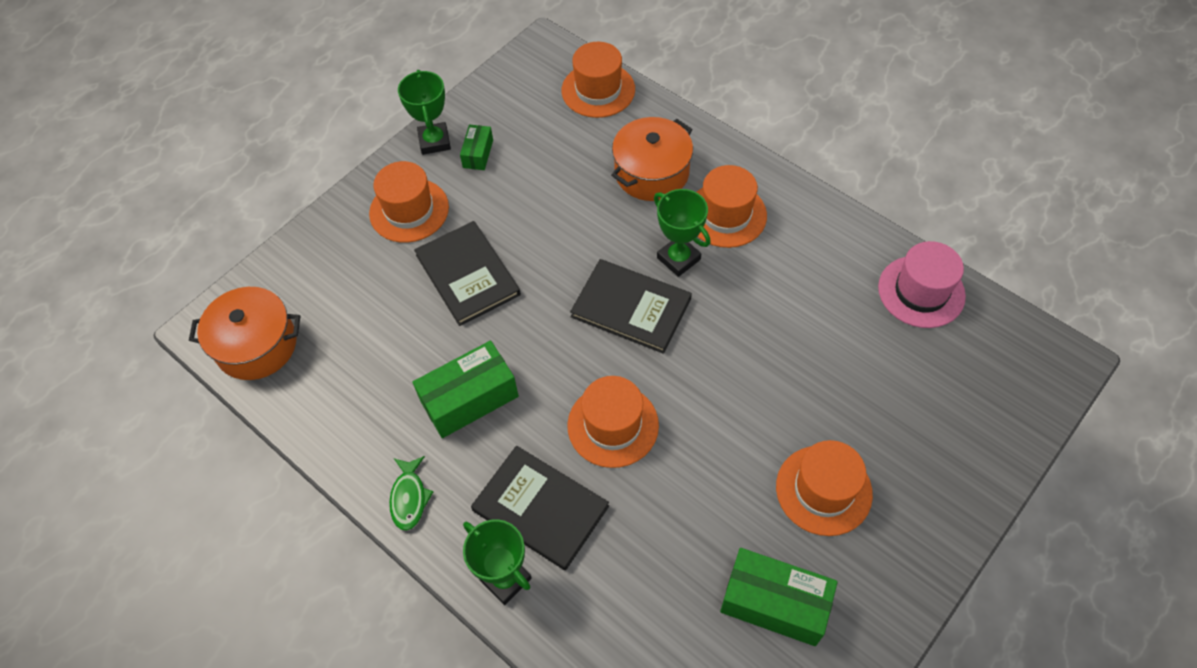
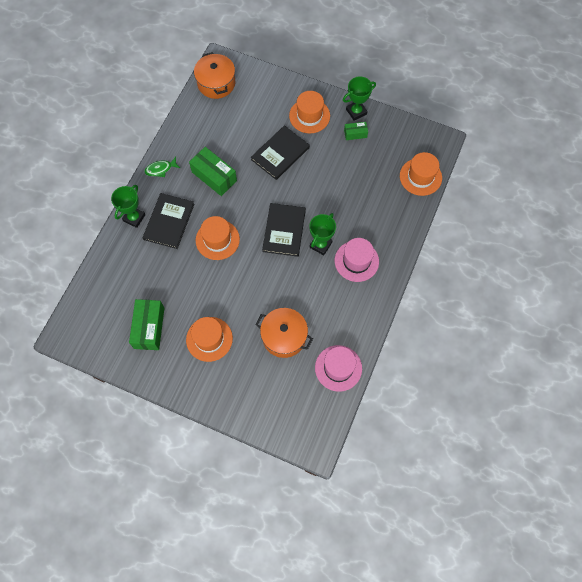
camera: 70 degrees right, 10 degrees up
(651, 173) = (372, 218): orange pot -> orange pot (284, 337)
(726, 215) = (356, 261): orange hat -> pink hat

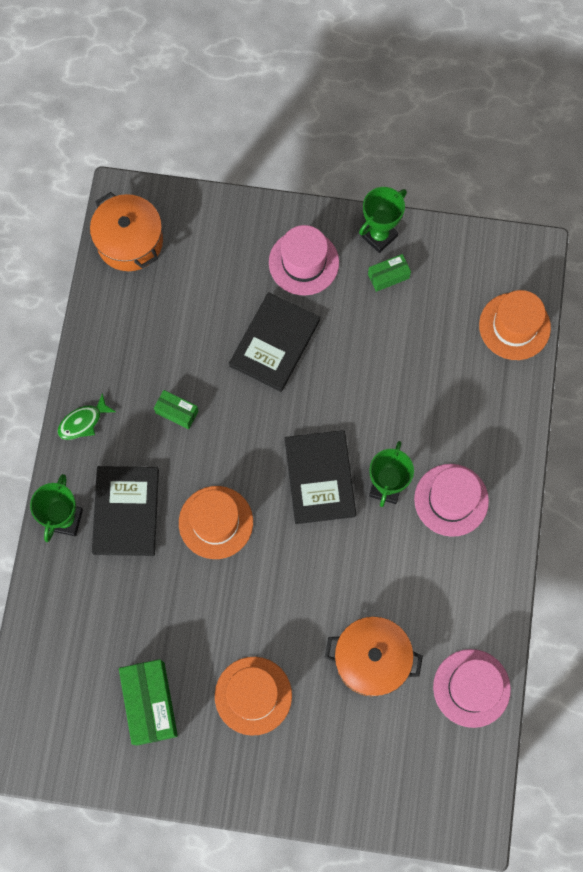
camera: 15 degrees left, 5 degrees up
(214, 176) = (177, 412): green box -> green box, size x0.54
(309, 116) = (303, 262): orange hat -> pink hat

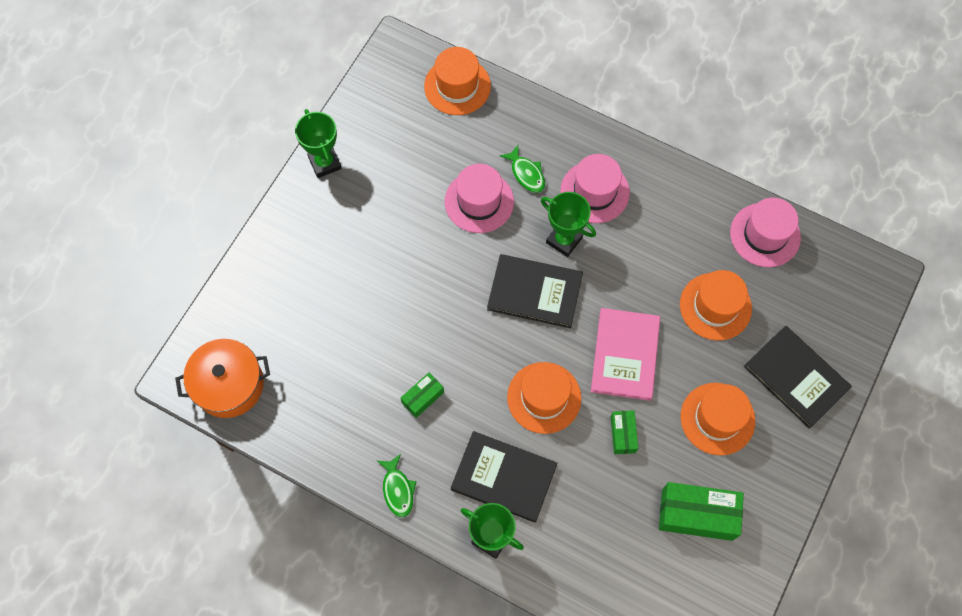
camera: 70 degrees left, 5 degrees down
(274, 343) = (390, 287): black book -> black book (796, 377)
(286, 585) = (625, 355): none -> pink book
(303, 262) = (322, 235): pink hat -> pink hat (479, 201)
(371, 659) = (715, 306): orange pot -> orange hat
(388, 276) = (367, 169): green box -> green box (623, 434)
(444, 426) = (526, 174): none -> green fish

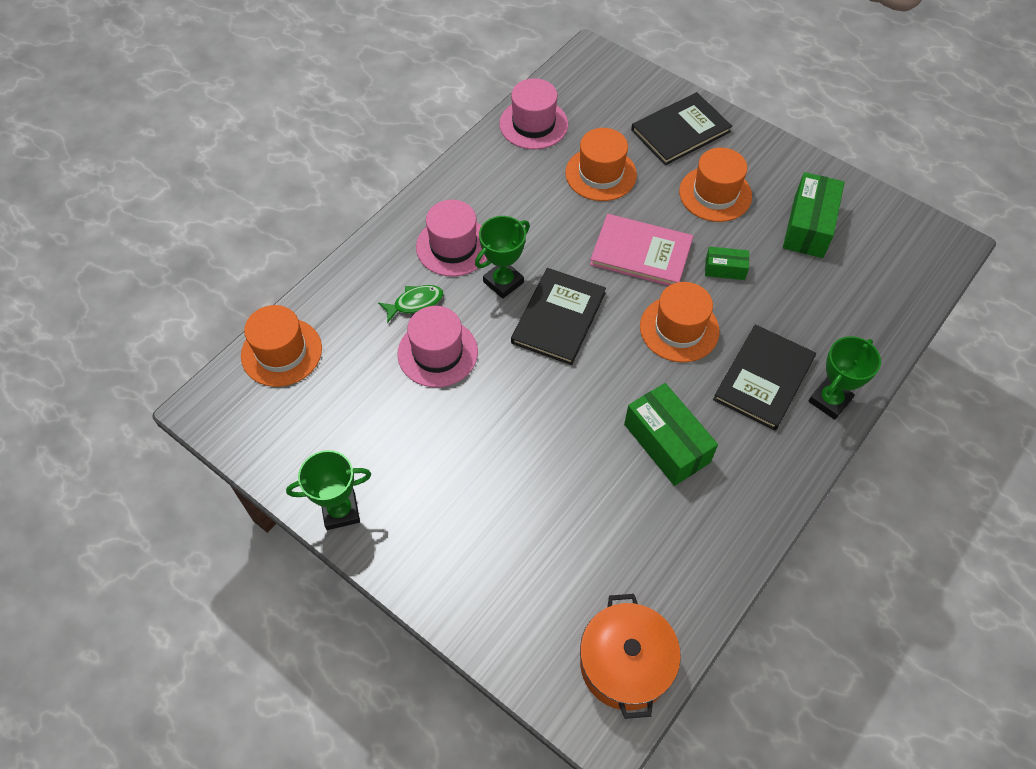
camera: 80 degrees left, 10 degrees down
(397, 489) = (773, 483): green fish -> none
(423, 397) = (666, 443): green box -> green box, size x1.86

